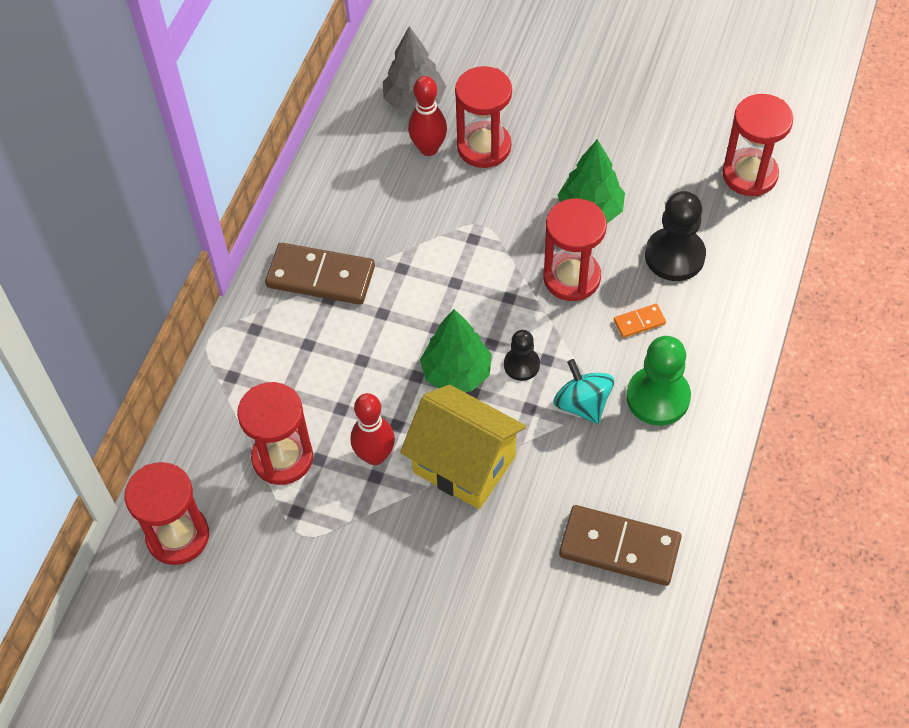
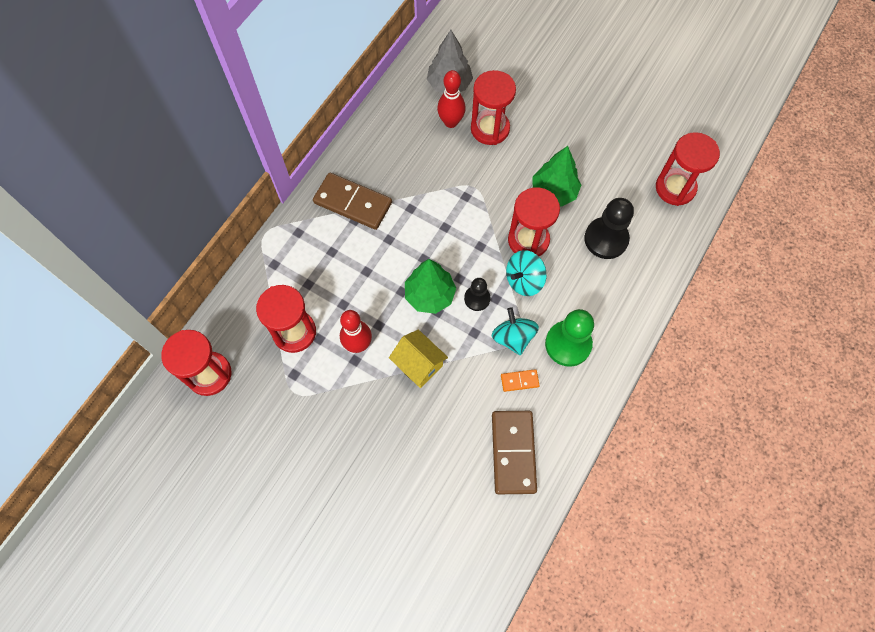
camera: 10 degrees right, 10 degrees up
(464, 464) = (419, 364): yellow house -> yellow house, size x0.64
(578, 329) = (524, 280): none -> turquoise spinning top
(619, 548) = (513, 452): brown domino -> brown domino turned 60 degrees clockwise
(639, 322) = (568, 284): orange domino -> orange domino (519, 381)

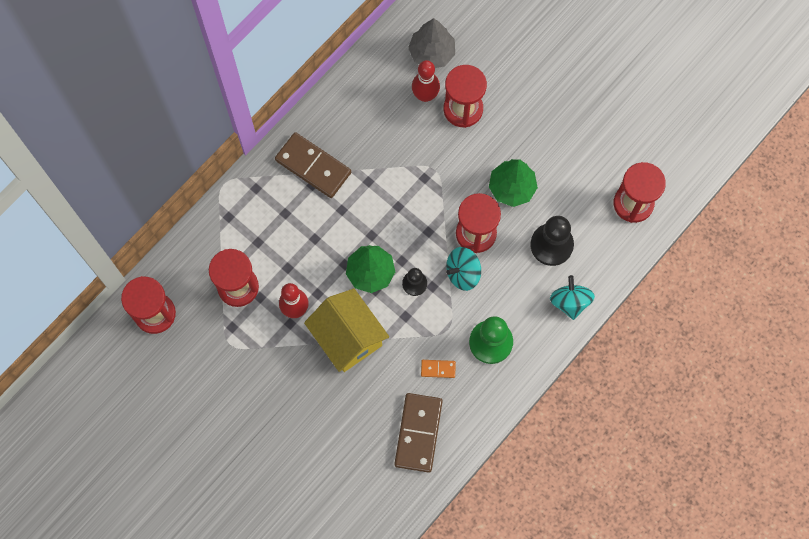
camera: 10 degrees right, 5 degrees up
(419, 364) = (348, 338): yellow house -> yellow house, size x1.56
(513, 337) = (440, 327): turquoise spinning top -> turquoise spinning top (570, 302)

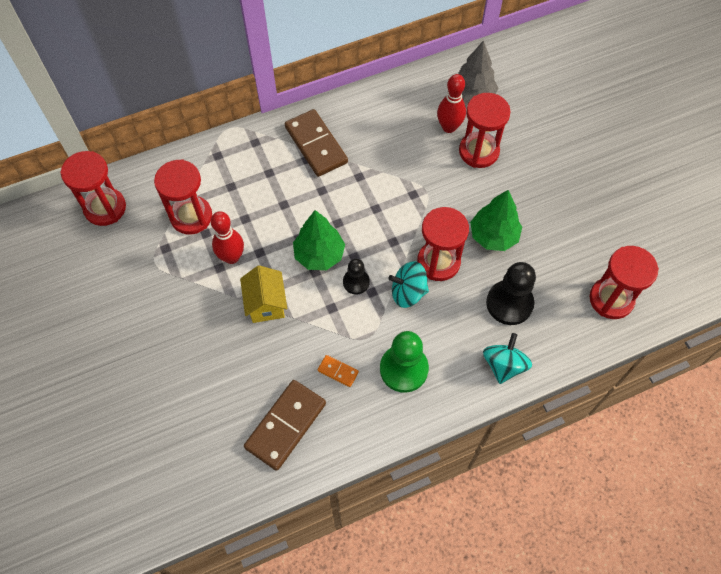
camera: 25 degrees right, 10 degrees down
(348, 338) = (266, 304): yellow house -> yellow house, size x0.64

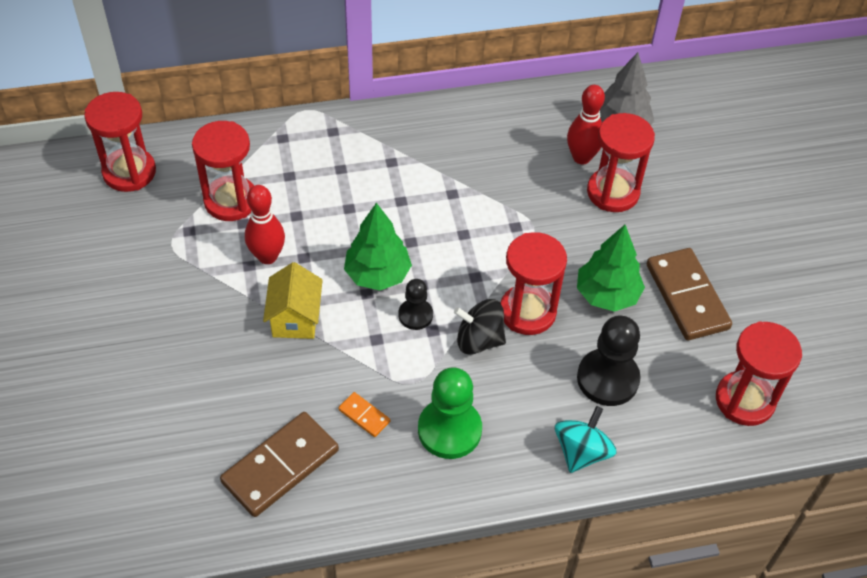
camera: 10 degrees right, 10 degrees down
(316, 145) = (408, 148): brown domino -> brown domino (687, 296)
(408, 292) = (479, 340): turquoise spinning top -> black spinning top

